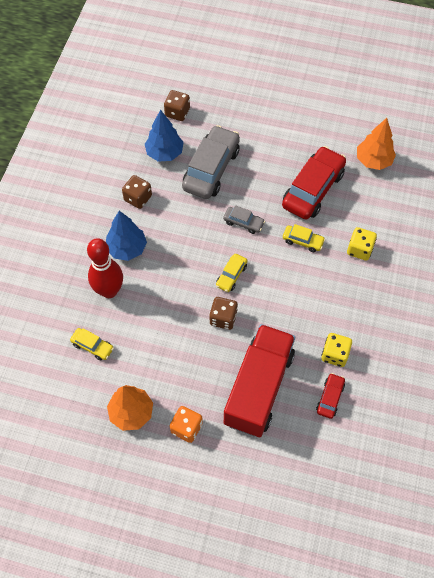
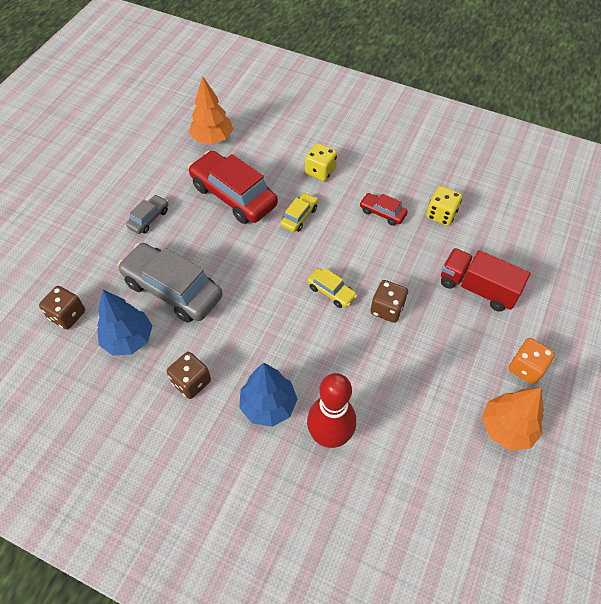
camera: 80 degrees left, 5 degrees down
(92, 346) = (411, 467): yellow car -> none
(243, 223) = (261, 268): grey car -> grey car (149, 218)
(258, 388) = (477, 288): red truck -> red truck, size x0.65
(330, 398) = (490, 228): red car -> red car (382, 213)

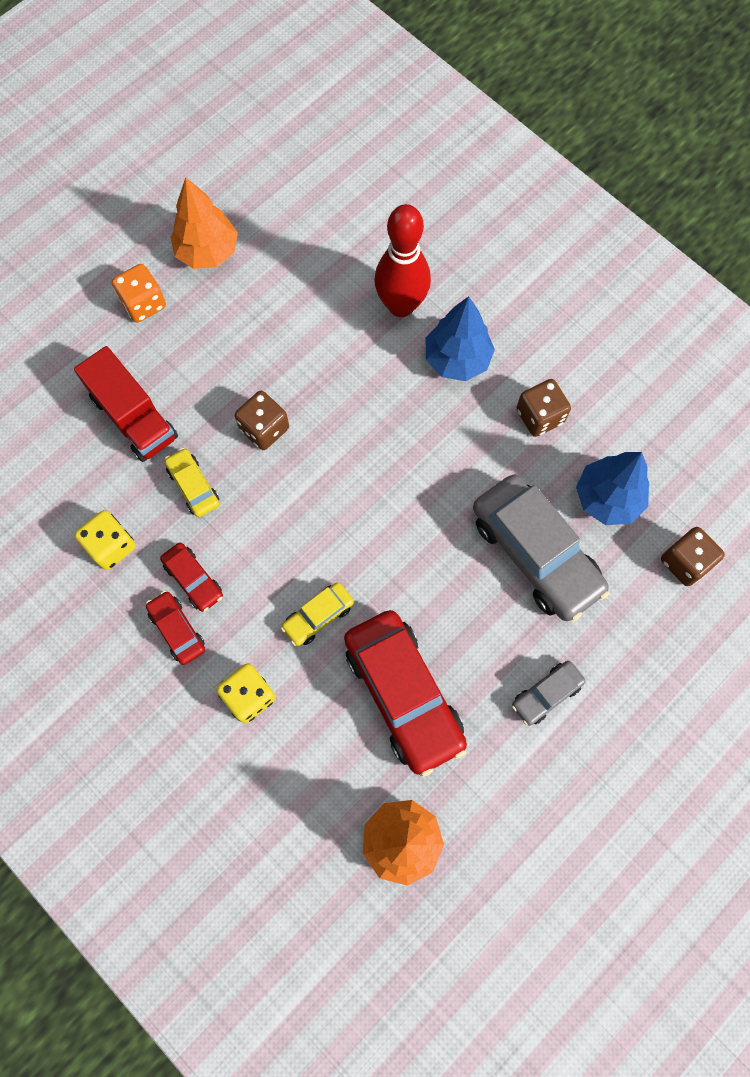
camera: 160 degrees left, 15 degrees up
(331, 292) = (324, 477): yellow car -> yellow car (193, 486)
(377, 188) = (177, 630): none -> red car

